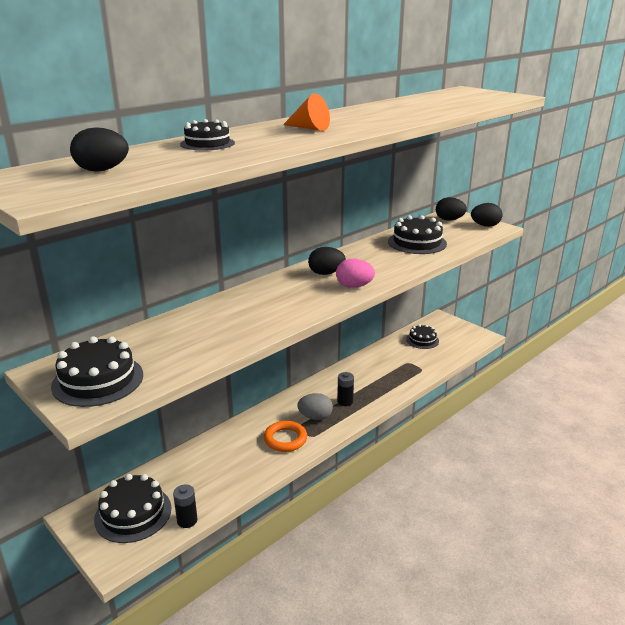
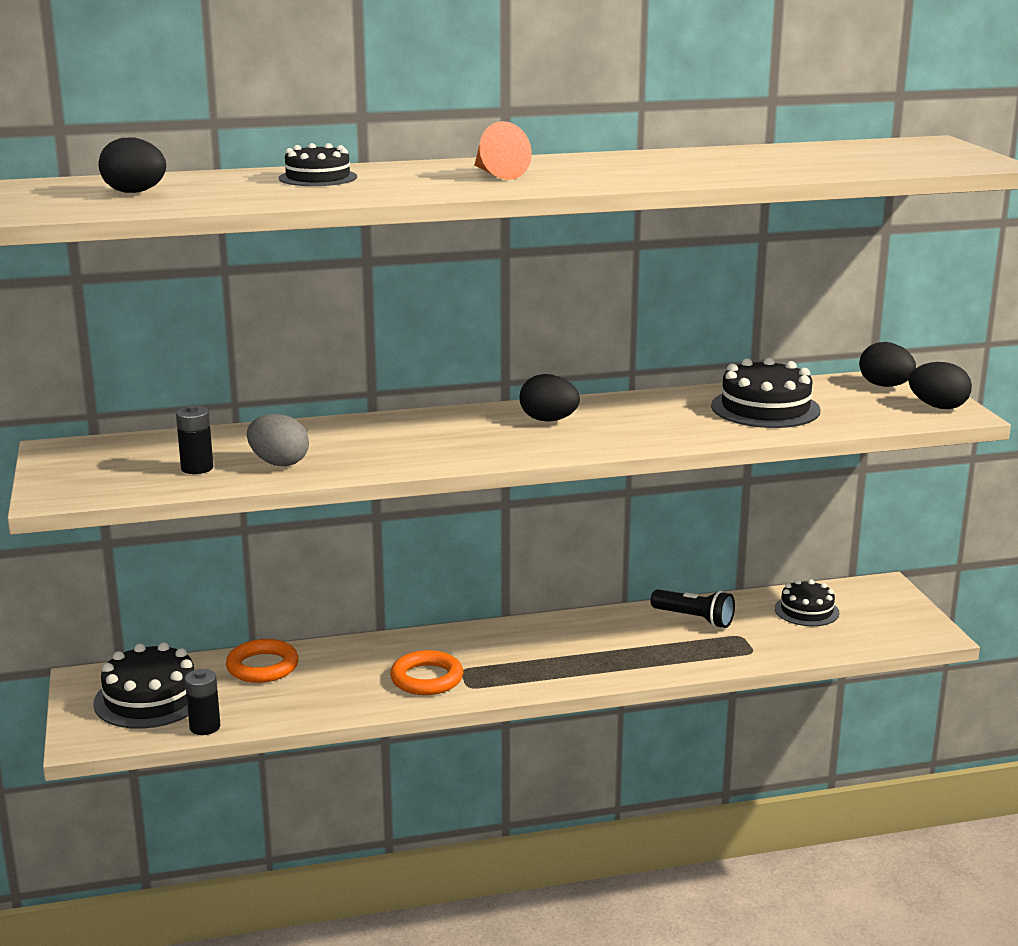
camera: 30 degrees right, 5 degrees down
(98, 380) = (102, 472): black cake -> none
(185, 465) = (262, 667): none -> orange ring
(315, 417) = (501, 665): grey egg -> grey egg (279, 463)
(345, 401) = (569, 658): black battery -> black battery (197, 468)
(354, 286) = (564, 445): pink egg -> none
(379, 360) = (694, 619): none -> black flashlight

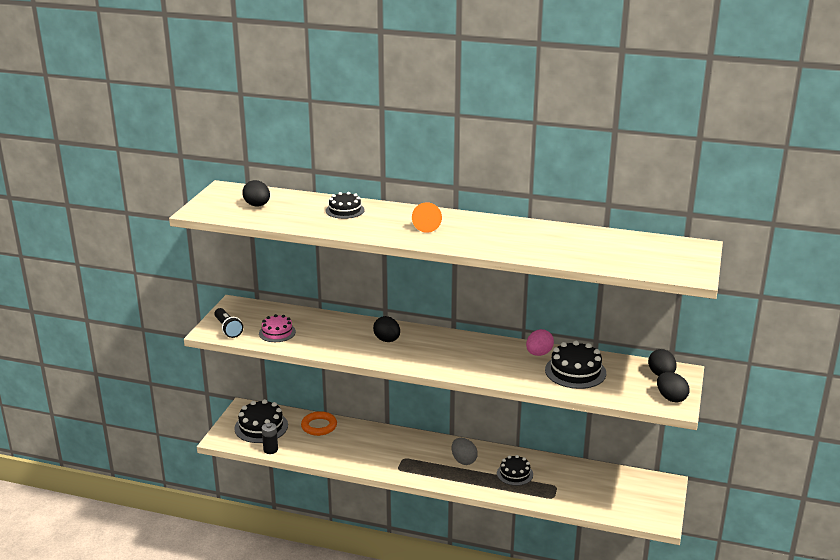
camera: 30 degrees right, 5 degrees up
(197, 468) = (277, 332): black battery -> pink cake
(279, 463) = (312, 339): grey egg -> grey egg (463, 460)
(427, 678) = (383, 458): orange ring -> none
(549, 420) = (458, 348): black egg -> black egg (387, 340)
(682, 400) = (538, 354): none -> pink egg
(694, 619) = (542, 468): black flashlight -> black flashlight (228, 329)
(806, 611) = (607, 483): black cake -> black cake (515, 474)

